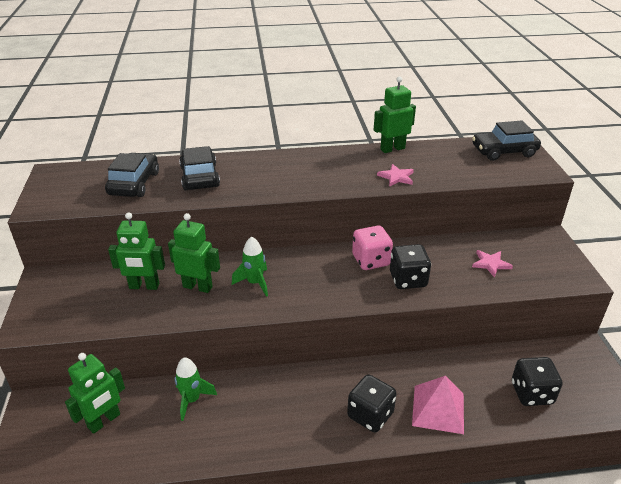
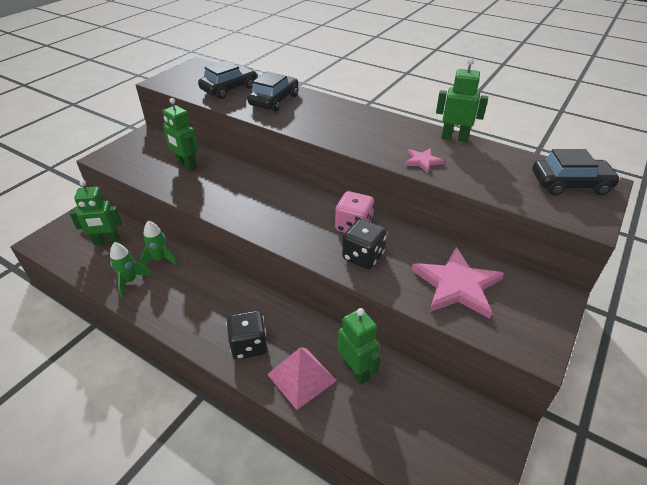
camera: 40 degrees right, 5 degrees up
(198, 287) = (214, 182): green robot -> green robot (356, 370)
(255, 283) = (251, 198): green rocket -> green rocket (130, 281)
(490, 264) = (457, 285): pink star -> pink star, size x2.05
(503, 151) = (570, 184): black car -> black car turned 150 degrees clockwise
(531, 393) = (395, 424): black dice -> none

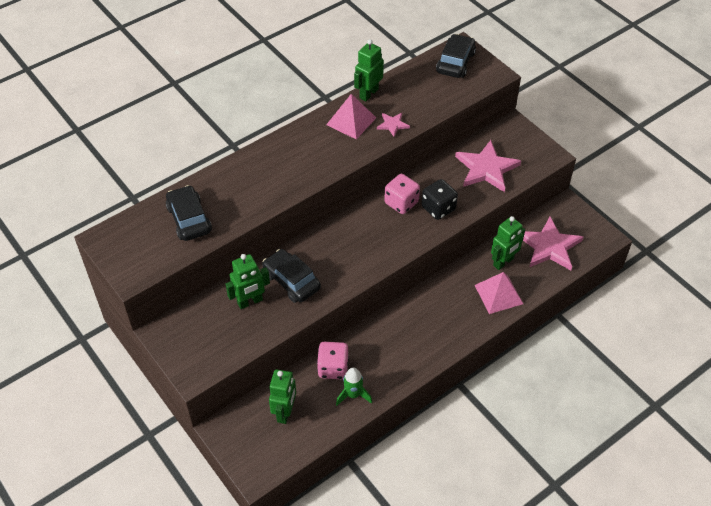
camera: 70 degrees left, 10 degrees up
(160, 259) = (333, 368): green rocket -> pink dice
(249, 345) = (459, 319): black dice -> none
(274, 100) = (237, 189): black car -> black car (291, 281)
(356, 370) = (503, 262): green robot -> green robot turned 150 degrees clockwise
(405, 136) = (351, 121): none -> pink pyramid
(411, 420) = (549, 246): none -> pink star

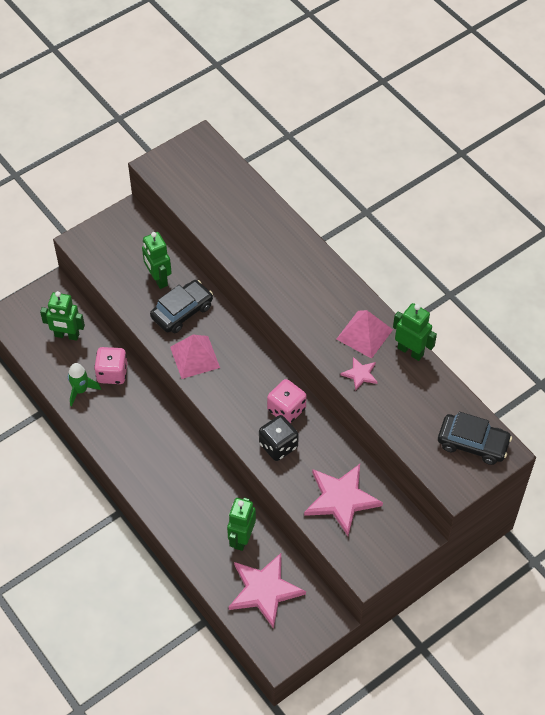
camera: 90 degrees right, 5 degrees up
(189, 219) = (222, 201): black car -> none
(498, 294) = (196, 529): pink pyramid -> pink pyramid (194, 357)
(503, 262) = (241, 538): green robot -> green robot turned 60 degrees clockwise

